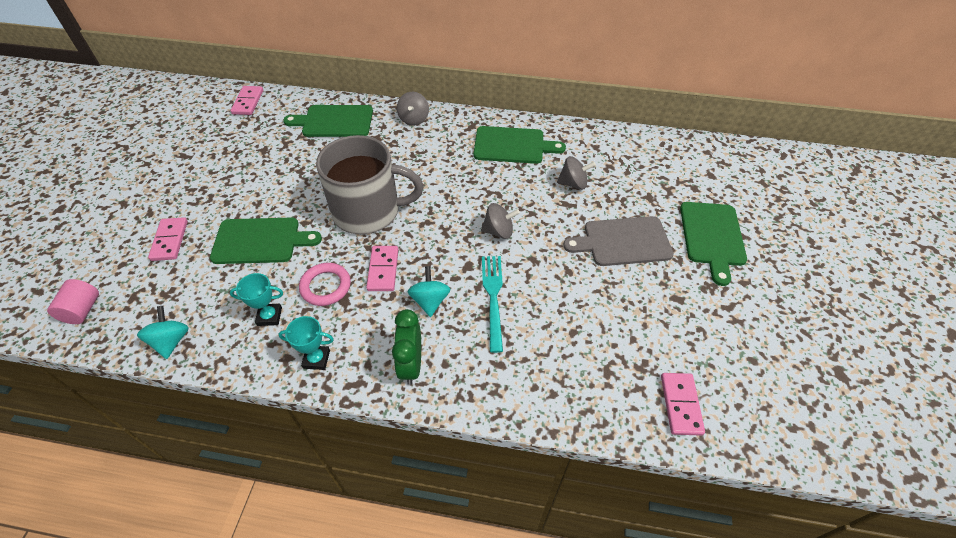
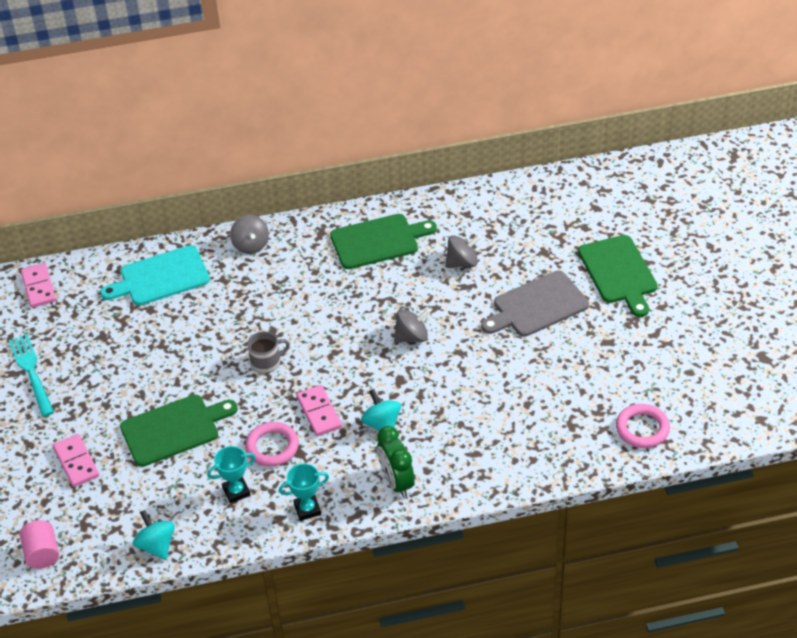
camera: 20 degrees left, 5 degrees down
(334, 121) = (161, 277): green cutting board -> turquoise cutting board
(368, 211) = (266, 362): grey mug -> grey mug, size x0.40
(493, 297) = (439, 399): turquoise fork -> turquoise fork (31, 372)
(681, 404) = (642, 429): pink domino -> pink ring

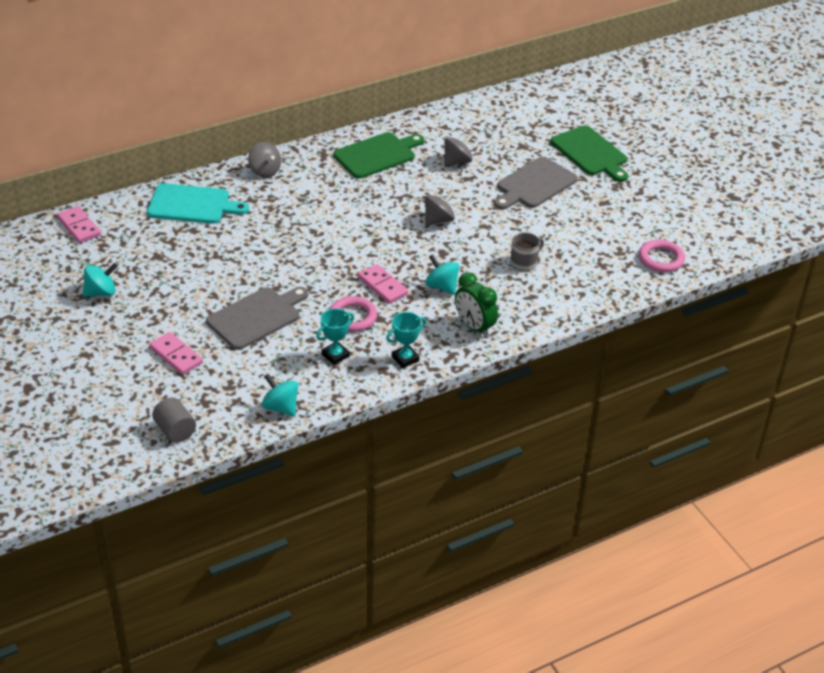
camera: 20 degrees left, 5 degrees down
(31, 372) = (101, 292): turquoise fork -> turquoise spinning top
(42, 553) = (175, 430): pink cylinder -> grey cylinder
(161, 277) = (192, 205): turquoise cutting board -> turquoise cutting board turned 135 degrees counterclockwise
(174, 429) = (256, 317): green cutting board -> grey cutting board
(266, 362) = (319, 255): grey mug -> grey mug (524, 262)

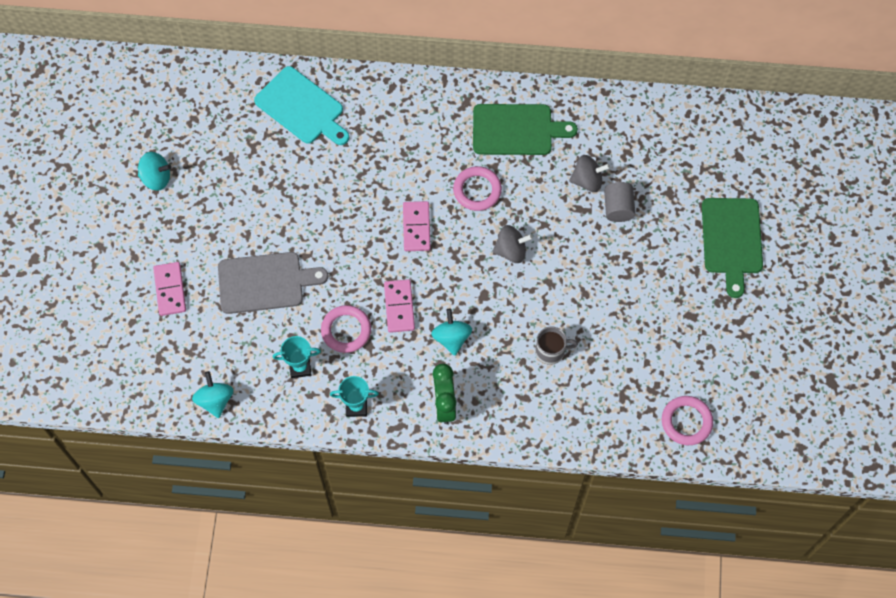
camera: 35 degrees right, 25 degrees up
(79, 226) = (188, 84): pink domino -> pink domino (416, 227)
(175, 430) = (116, 375): grey cylinder -> grey cylinder (618, 208)
(265, 171) = (396, 97): grey spinning top -> none
(379, 198) = (477, 190): none -> pink ring
(534, 184) = (640, 253): grey cutting board -> none

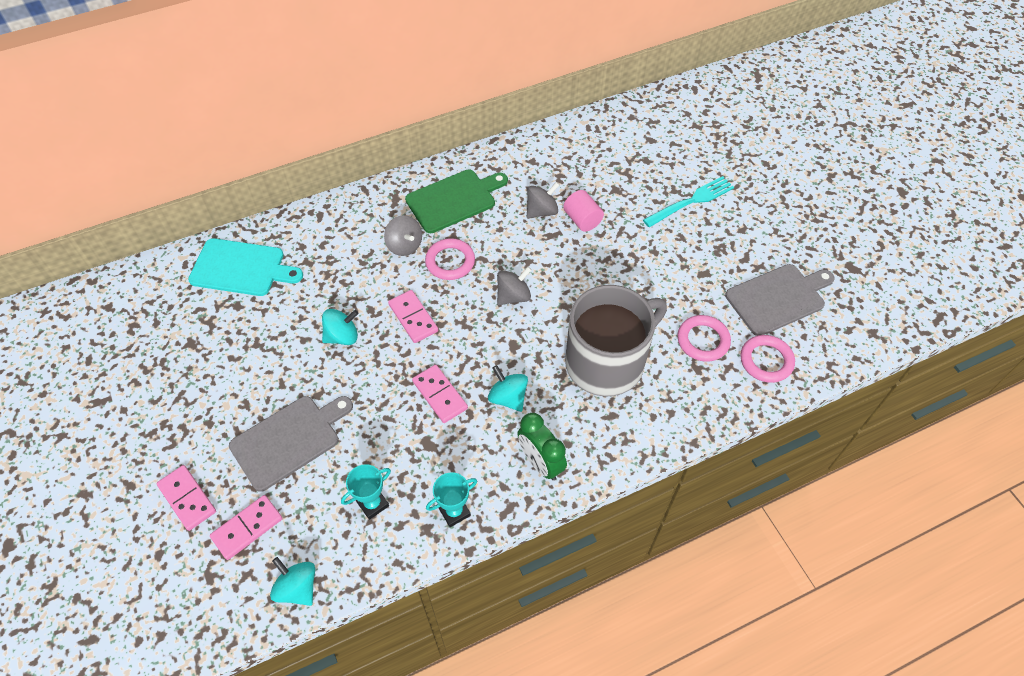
camera: 30 degrees left, 10 degrees down
(156, 178) = (118, 397): turquoise spinning top -> turquoise spinning top (342, 336)
(201, 336) = (247, 528): none -> pink domino
(346, 330) = (400, 443): pink ring -> pink ring (703, 340)
(447, 155) = (404, 245): none -> grey spinning top
(551, 351) = (606, 362): grey mug -> grey mug, size x2.49
(618, 208) = (582, 220): grey cylinder -> pink cylinder
(731, 240) = (691, 201): green cutting board -> turquoise fork
(740, 373) = (778, 298): none -> grey cutting board

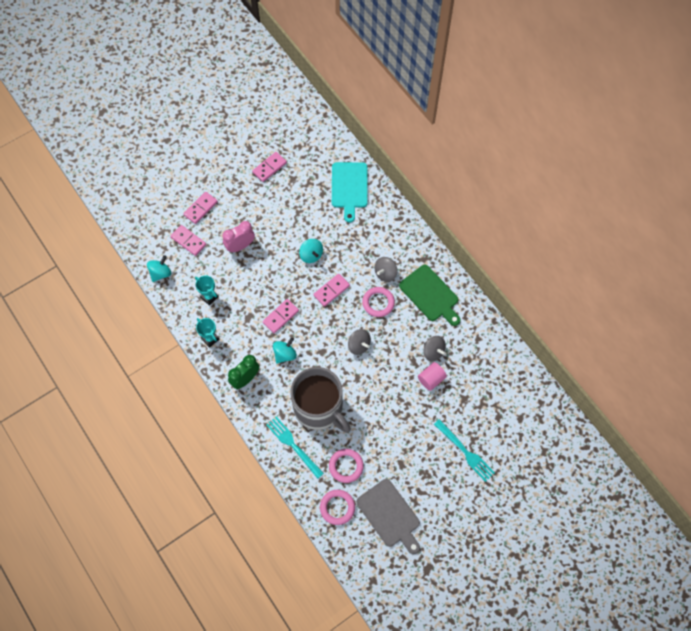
camera: 80 degrees right, 10 degrees up
(154, 375) = (269, 168): none -> pink domino
(289, 440) = (240, 246): grey cutting board -> pink clock
(664, 407) = (293, 445): none -> turquoise fork

